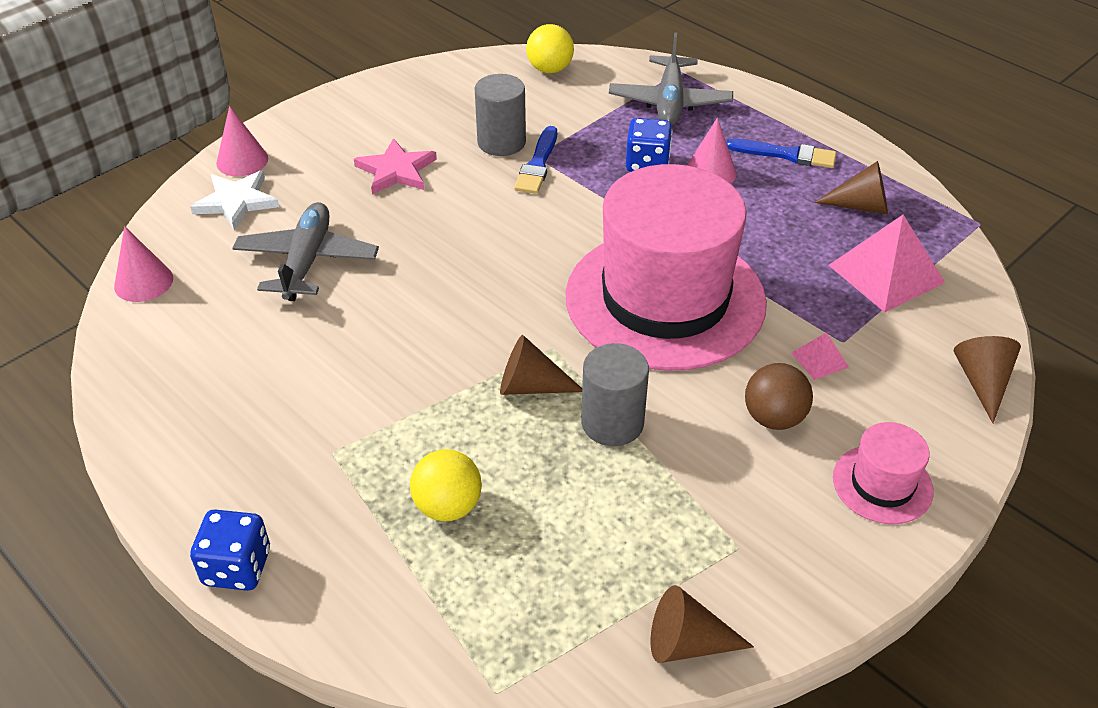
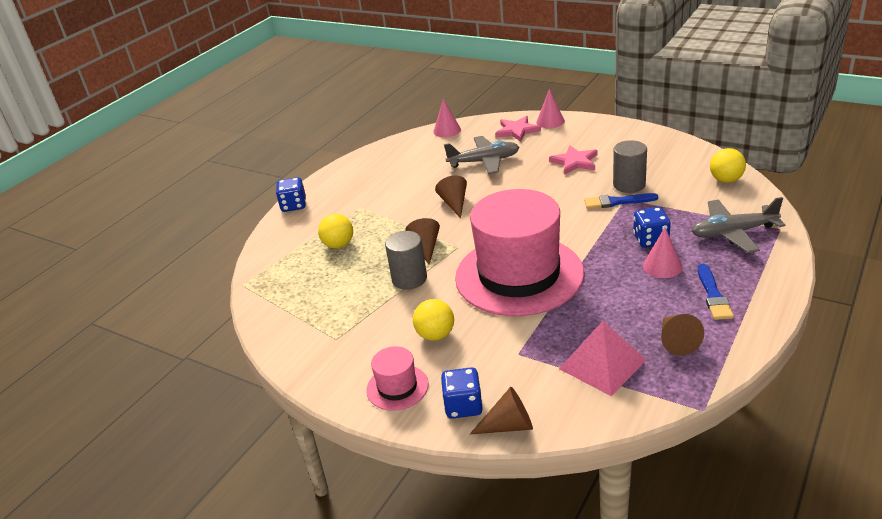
camera: 80 degrees right, 10 degrees down
(236, 202) = (517, 131): white star -> pink star
(687, 643) = (274, 333): brown cone -> brown cone (454, 203)
(774, 418) = (435, 335): brown ball -> yellow ball
(819, 359) = (495, 345): pink pyramid -> none
(937, 418) = (463, 406): none -> blue dice

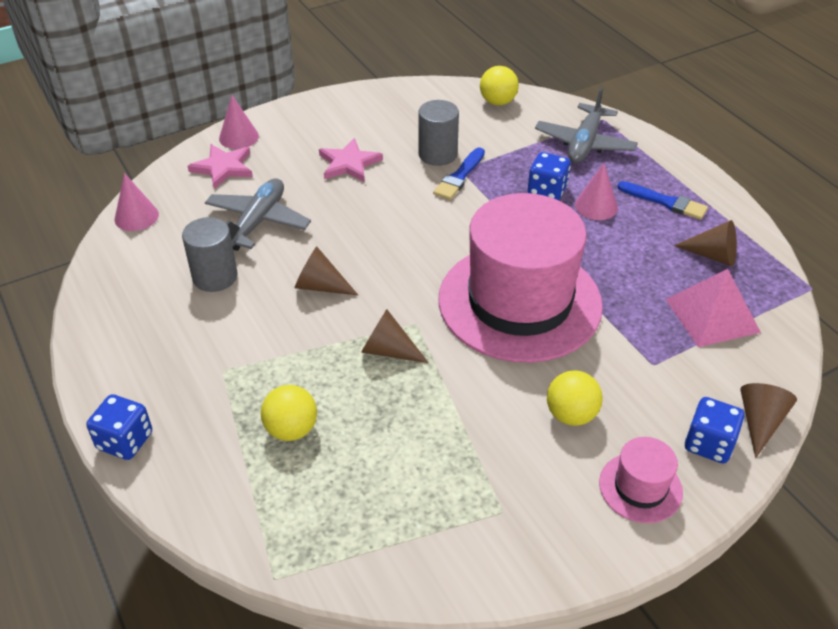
camera: 65 degrees left, 10 degrees up
(409, 279) = (440, 392): grey cylinder -> grey cylinder (215, 277)

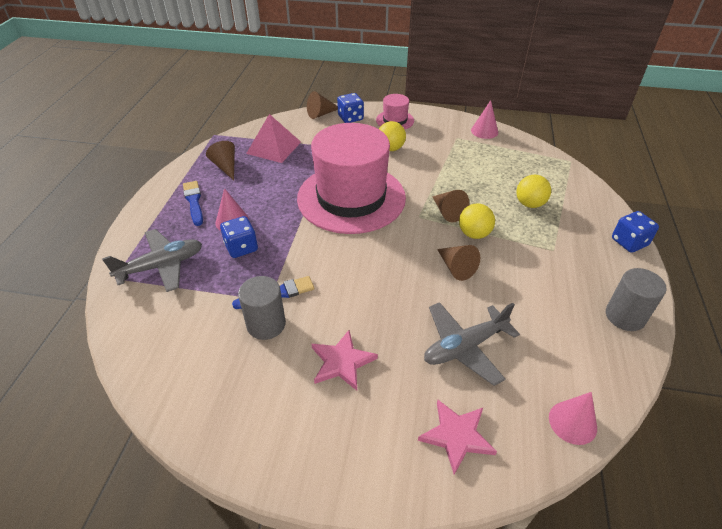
camera: 140 degrees left, 0 degrees up
(215, 277) = (527, 316): grey cylinder -> grey cylinder (625, 316)
(238, 137) = (413, 476): pink cone -> pink cone (484, 131)
(498, 102) = (147, 349): yellow ball -> yellow ball (474, 234)

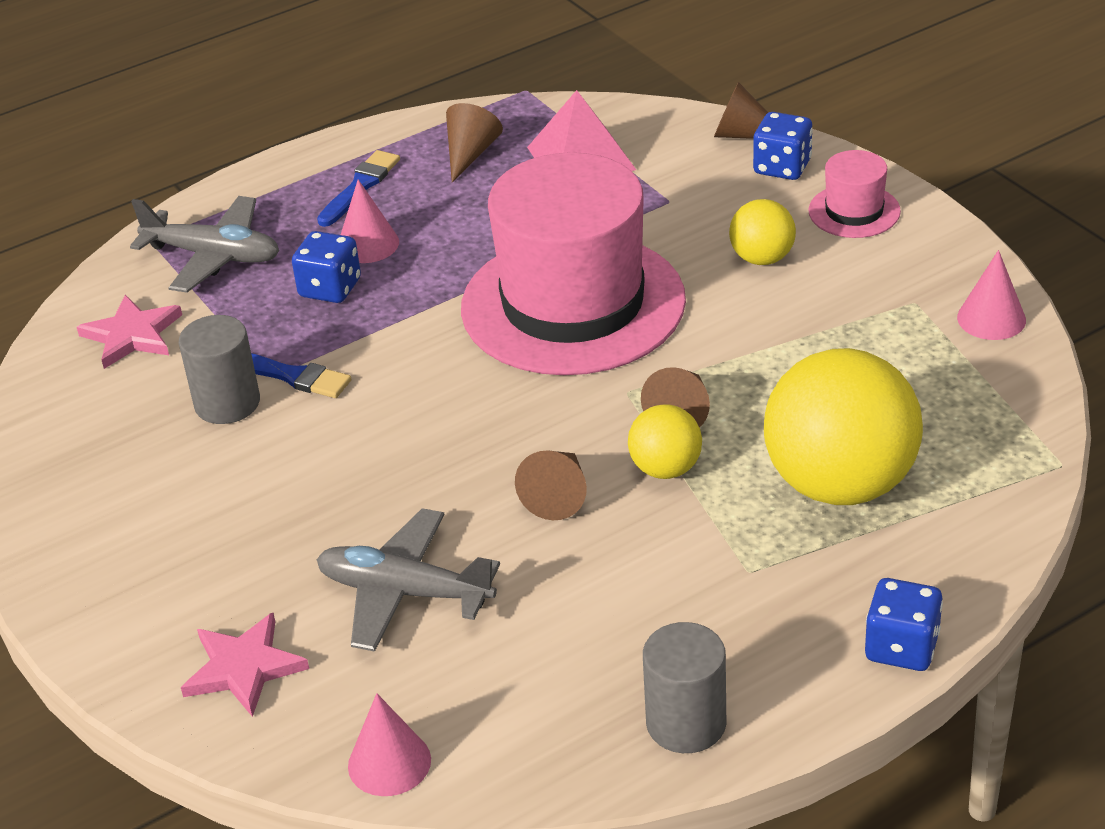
camera: 50 degrees right, 5 degrees down
(342, 362) = (244, 503): pink star -> pink star (132, 335)
(529, 204) = (840, 484): yellow ball -> yellow ball, size x2.05

